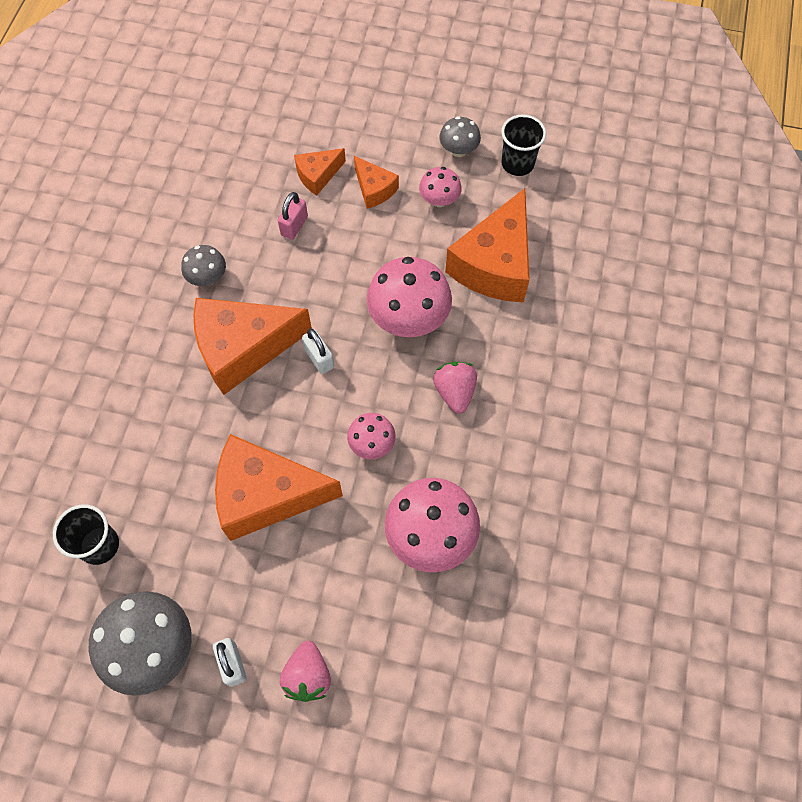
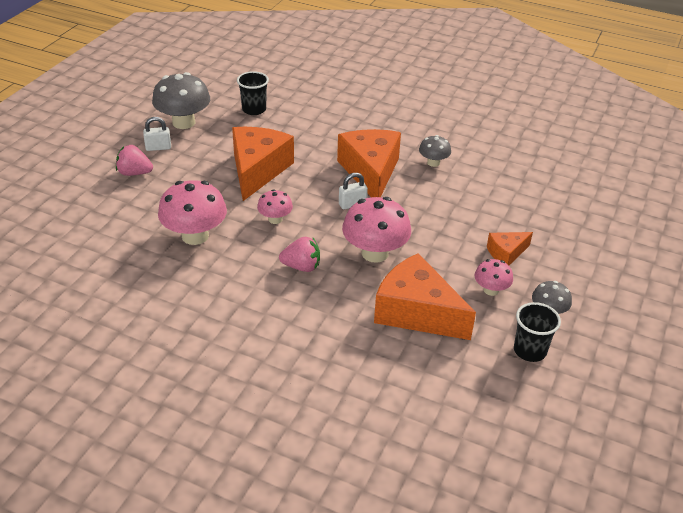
camera: 100 degrees right, 25 degrees down
(294, 226) = (473, 206): pink padlock -> none
(318, 175) = (523, 224): orange cheese -> none

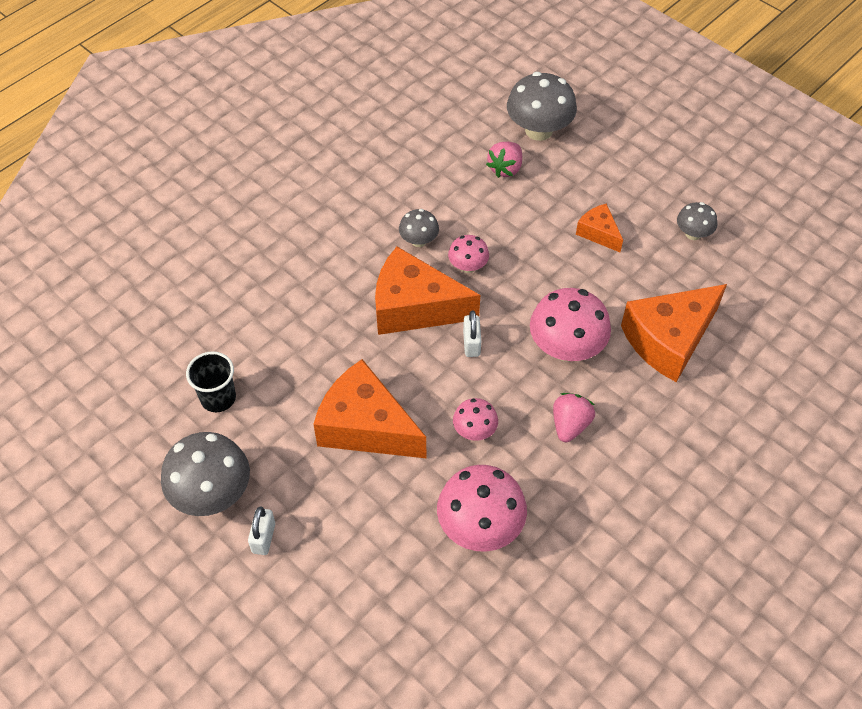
camera: 70 degrees left, 15 degrees up
(134, 173) = (315, 579): pink strawberry -> pink strawberry (505, 169)
(491, 290) = (651, 266): pink mushroom -> pink mushroom (468, 266)
(506, 253) = (598, 233): orange cheese -> orange cheese turned 150 degrees clockwise
(529, 350) = (740, 267): black cup -> none
(594, 202) = (538, 130): none -> grey mushroom

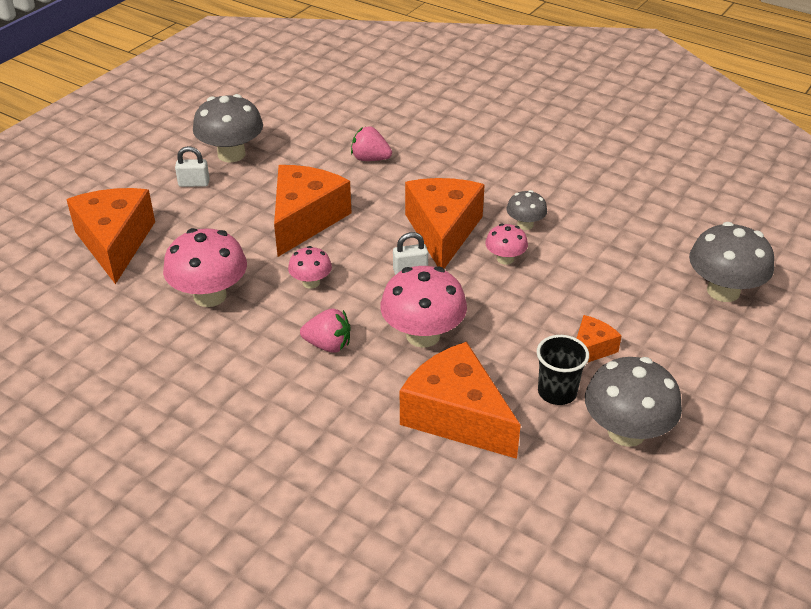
camera: 80 degrees right, 15 degrees down
(218, 398) = (319, 143): black cup -> black cup (557, 392)
(365, 628) = (115, 243): none -> orange cheese
(505, 169) = (650, 271): pink strawberry -> pink strawberry (370, 159)
(693, 234) = (626, 432): grey mushroom -> grey mushroom, size x1.85

